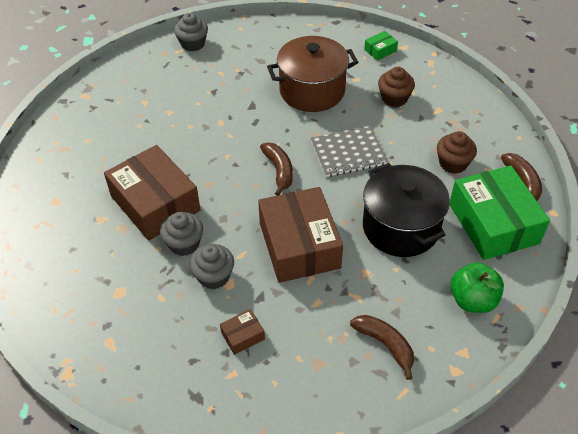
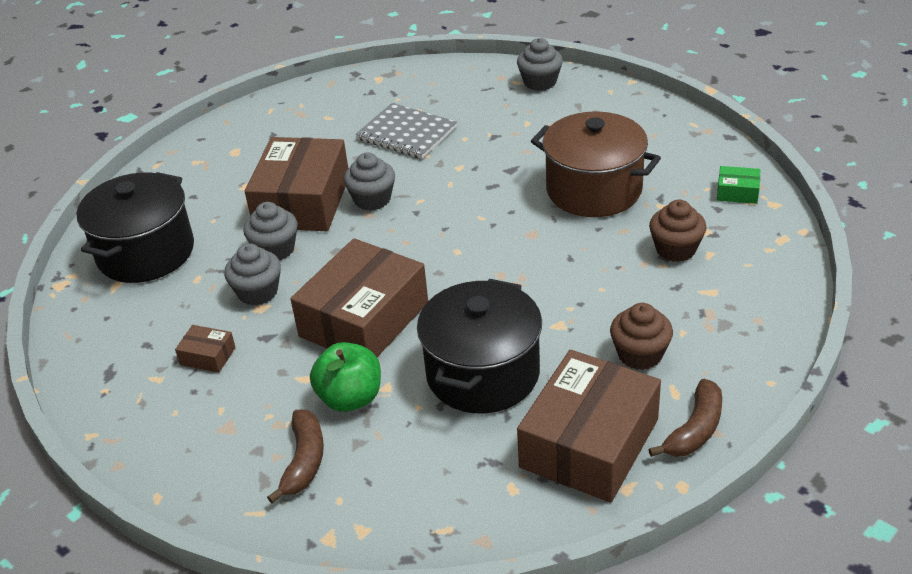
camera: 50 degrees right, 10 degrees down
(98, 307) = (146, 252): none -> black pot
(198, 173) = (372, 199): none -> grey cupcake
(279, 171) = (446, 243): brown banana -> none
(348, 153) = (539, 270): grey notebook -> grey notebook (406, 133)
(472, 300) = (447, 494): green apple -> green apple (350, 398)
(493, 223) = (589, 443): green box -> brown box

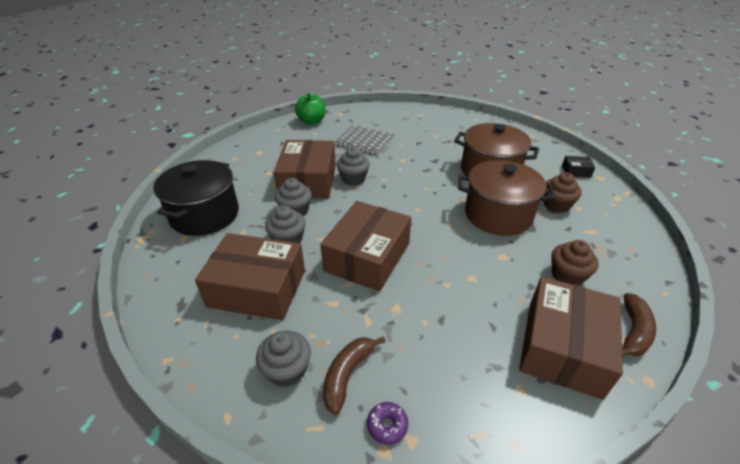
camera: 10 degrees left, 0 degrees up
(207, 356) = (257, 288): brown box -> brown box, size x2.41
(304, 461) = (347, 374): brown banana -> brown banana turned 150 degrees counterclockwise
(338, 515) = (387, 425): none -> purple donut
(350, 398) = (372, 317): green apple -> green apple (312, 121)
(483, 373) = (464, 294): black pot -> none
(540, 82) = (435, 115): grey cupcake -> grey cupcake (287, 370)
(577, 262) = (498, 215): none -> brown pot
(737, 192) = (576, 171): green box -> black box

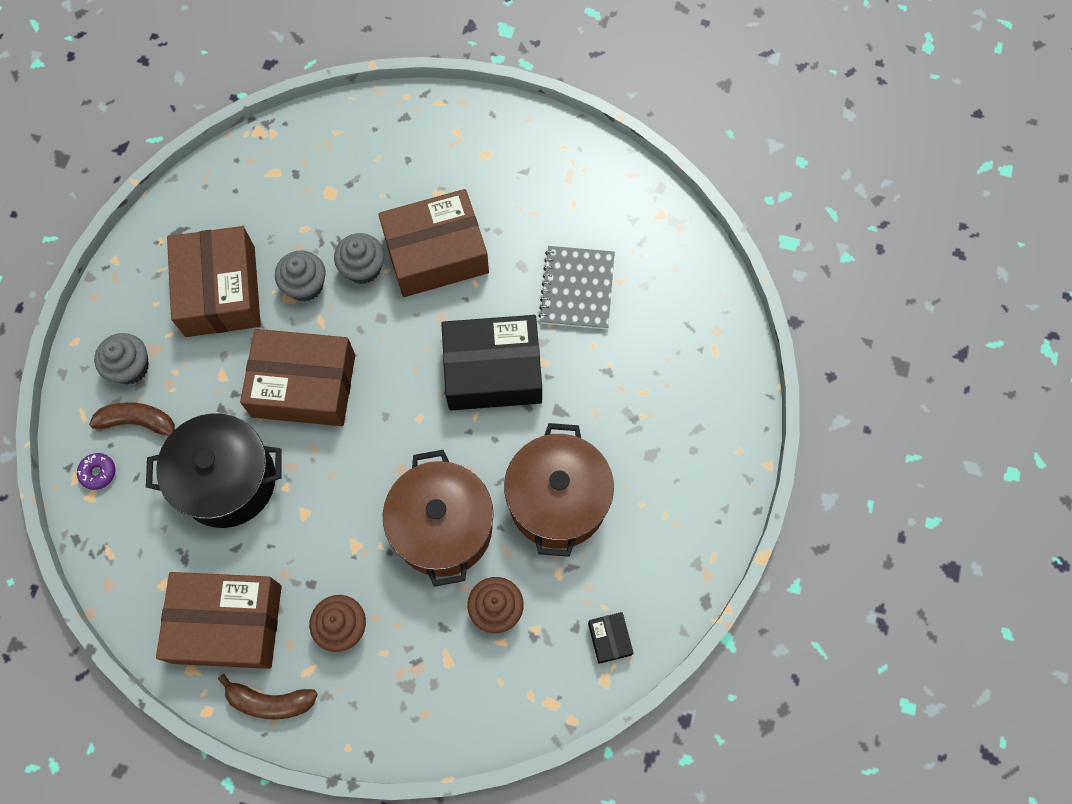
camera: 70 degrees right, 30 degrees up
(205, 215) = (320, 170): black pot -> black pot (228, 481)
(312, 121) = (611, 183): green apple -> none
(353, 179) = (463, 310): grey cupcake -> none
(399, 176) = (493, 371): none -> black box

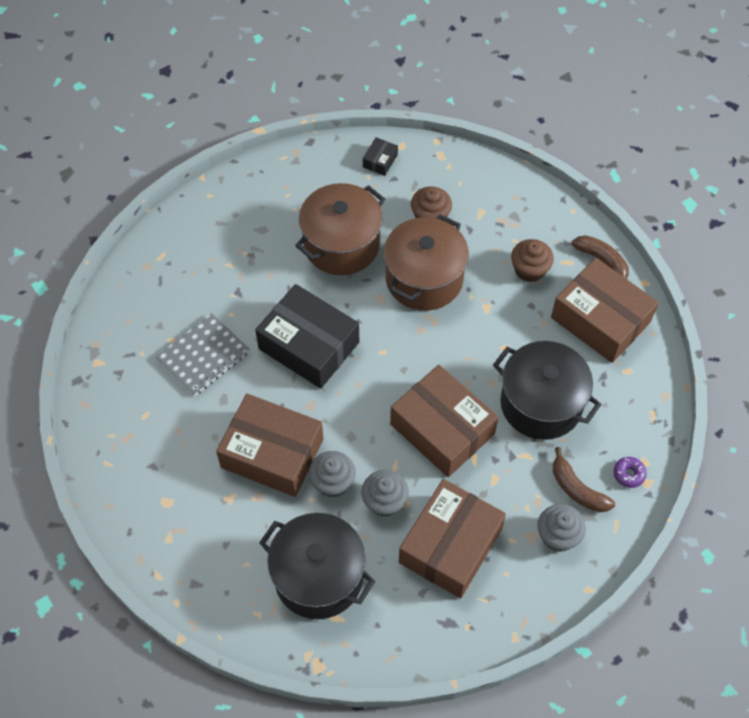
camera: 140 degrees left, 10 degrees down
(311, 190) = (318, 577): none -> black pot

